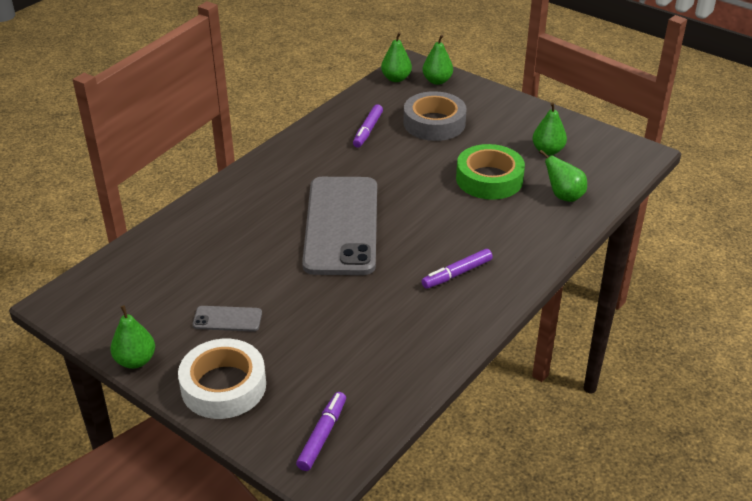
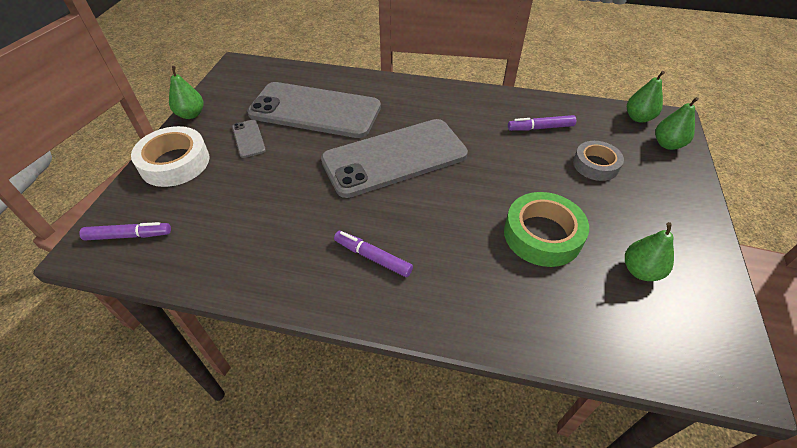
camera: 65 degrees right, 10 degrees up
(219, 258) = (315, 110): none -> grey phone
(434, 123) = (595, 165): grey tape -> grey tape, size x0.66
(563, 196) = (567, 312): green pear -> none

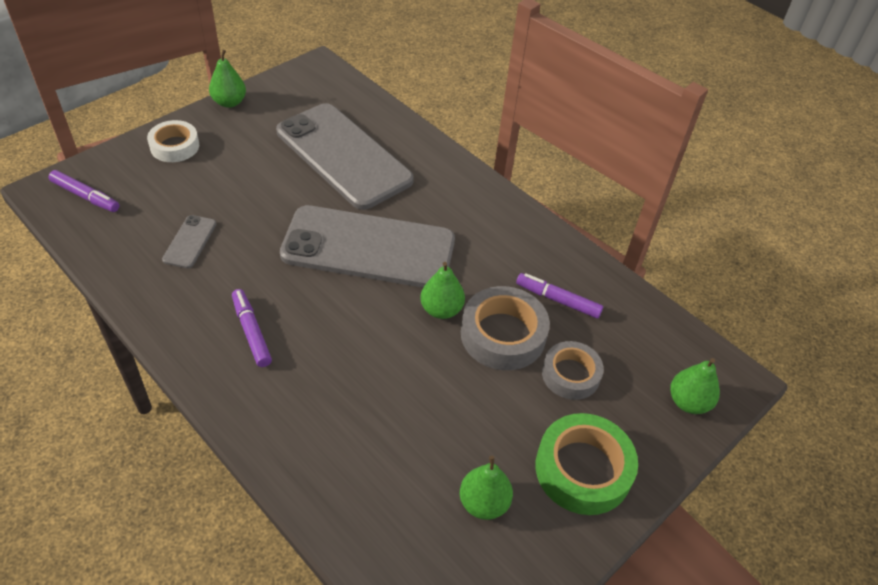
camera: 30 degrees right, 0 degrees up
(175, 163) = (175, 146): white tape -> white tape, size x0.66
(249, 138) = (256, 154): grey phone -> grey phone (190, 242)
(534, 164) = (503, 335): none -> grey tape
(542, 235) = (426, 408): green tape -> green tape (583, 469)
(638, 118) = (692, 353): green pear -> green pear (441, 309)

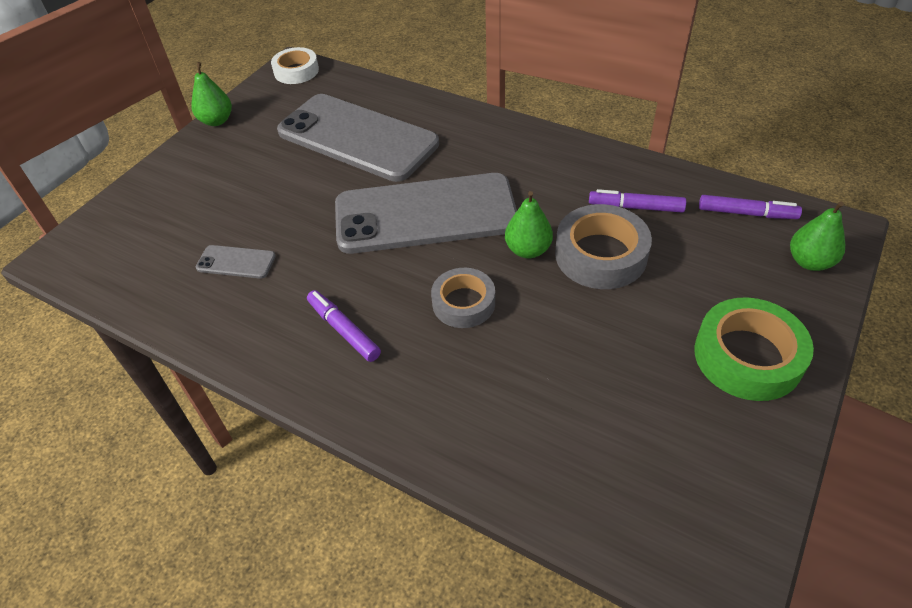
camera: 10 degrees left, 0 degrees up
(85, 196) = (101, 251): purple marker -> purple marker (746, 213)
(175, 146) = (177, 176): white tape -> white tape (296, 71)
(190, 242) = (236, 262): grey phone -> grey phone turned 75 degrees counterclockwise
(483, 503) = (669, 422): green pear -> none
(570, 374) = (686, 271): grey tape -> grey tape (463, 303)

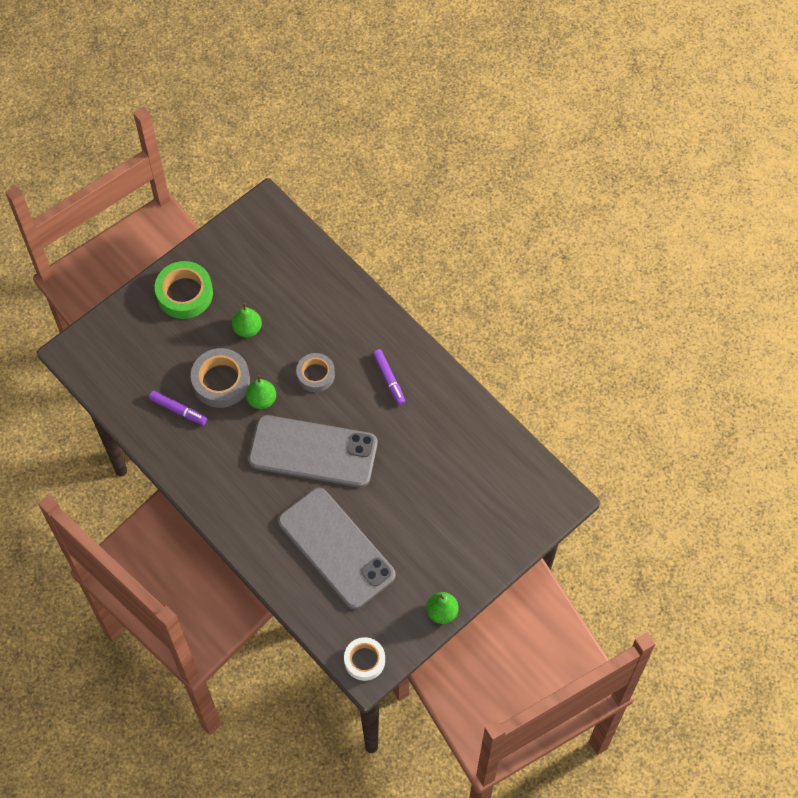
camera: 165 degrees left, 15 degrees up
(236, 262) = (444, 452): grey phone -> none
(746, 213) = (115, 381): purple marker -> none
(809, 262) = (108, 336): green pear -> green pear (247, 329)

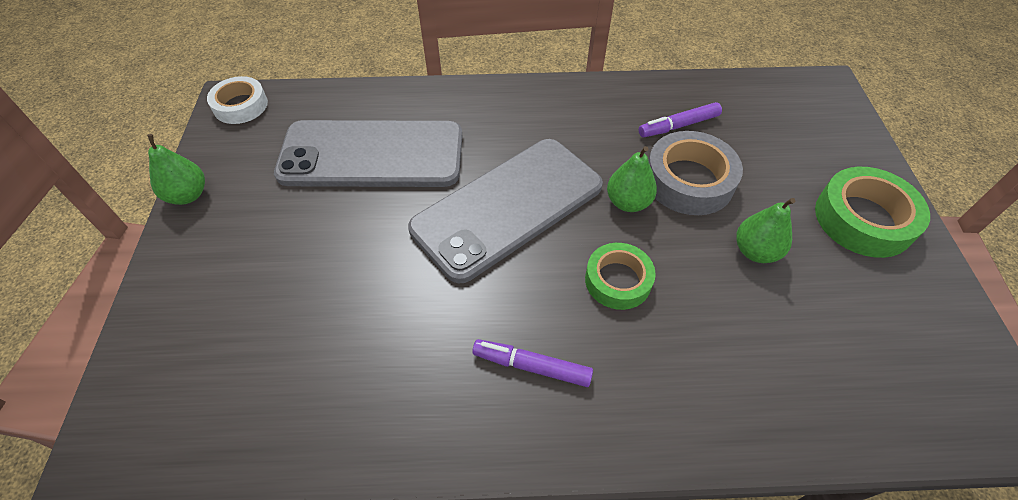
camera: 130 degrees right, 10 degrees down
(315, 375) = (618, 280): grey tape -> green tape

